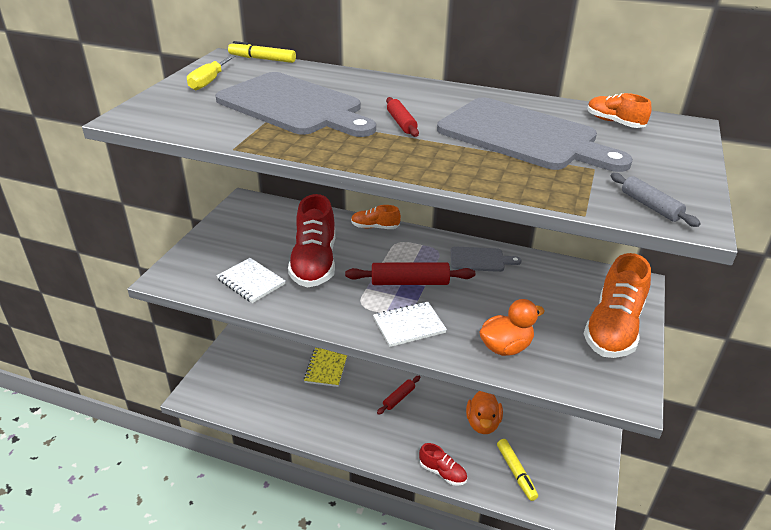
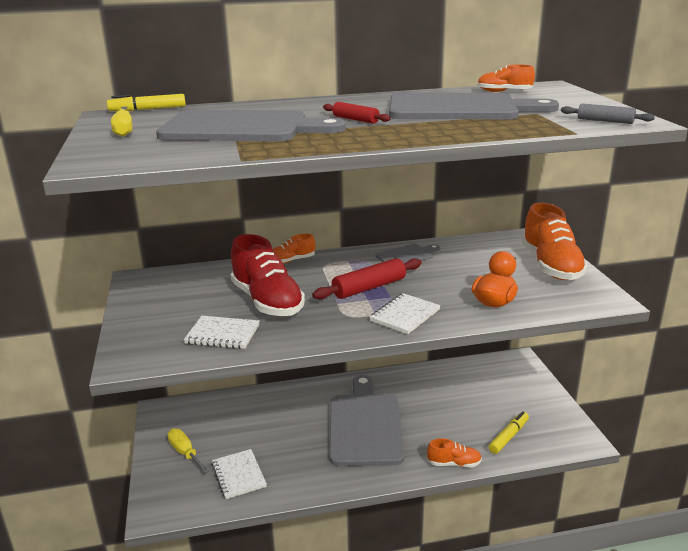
camera: 30 degrees left, 10 degrees down
(248, 356) = (185, 453): none -> yellow screwdriver
(269, 394) = (238, 475): none -> white notebook
(326, 368) = (276, 430): yellow notebook -> none
(399, 398) = (365, 425): red rolling pin -> grey cutting board
(442, 472) = (454, 463): red shoe -> orange shoe
(482, 423) = (451, 413): orange duck -> none
(516, 472) = (508, 436): yellow marker -> yellow marker turned 90 degrees counterclockwise

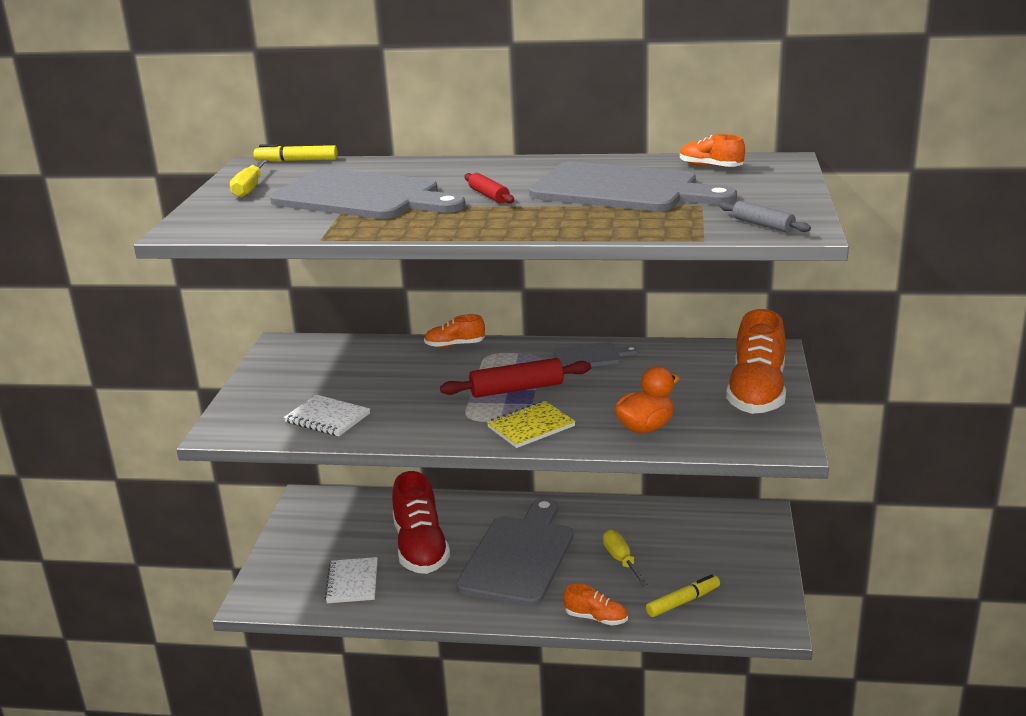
camera: 20 degrees right, 0 degrees up
(185, 453) = (309, 548): yellow screwdriver -> yellow screwdriver (621, 560)
(267, 301) = (396, 389): red shoe -> red shoe (420, 548)
(405, 315) = (531, 427): white notebook -> yellow notebook

